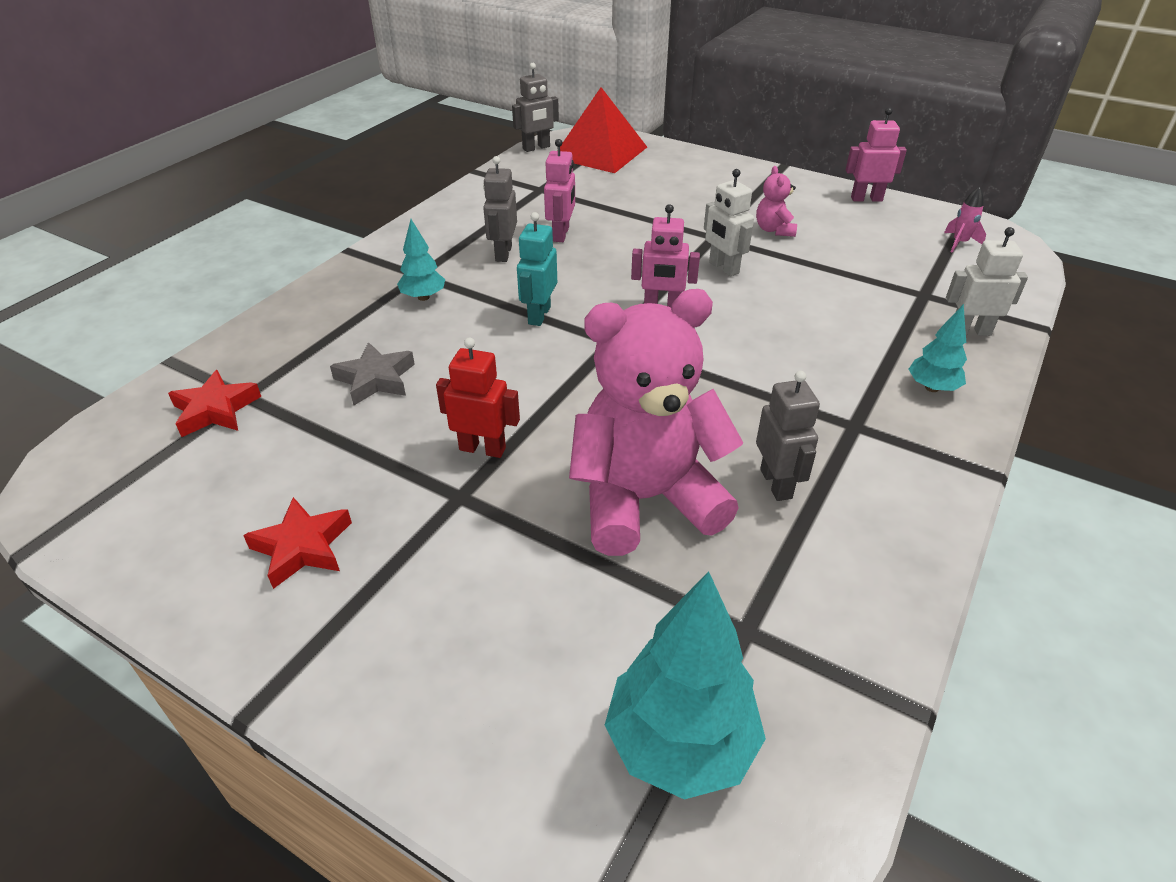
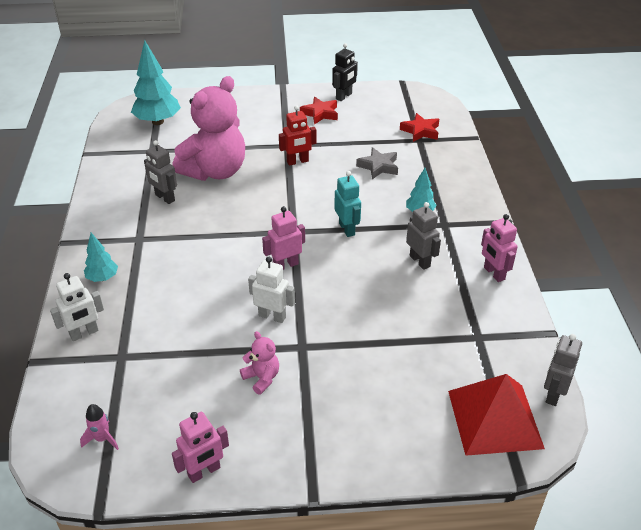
camera: 145 degrees right, 0 degrees up
(190, 574) = (344, 96): none -> black robot
(561, 234) = (405, 295): pink robot -> pink robot (494, 273)

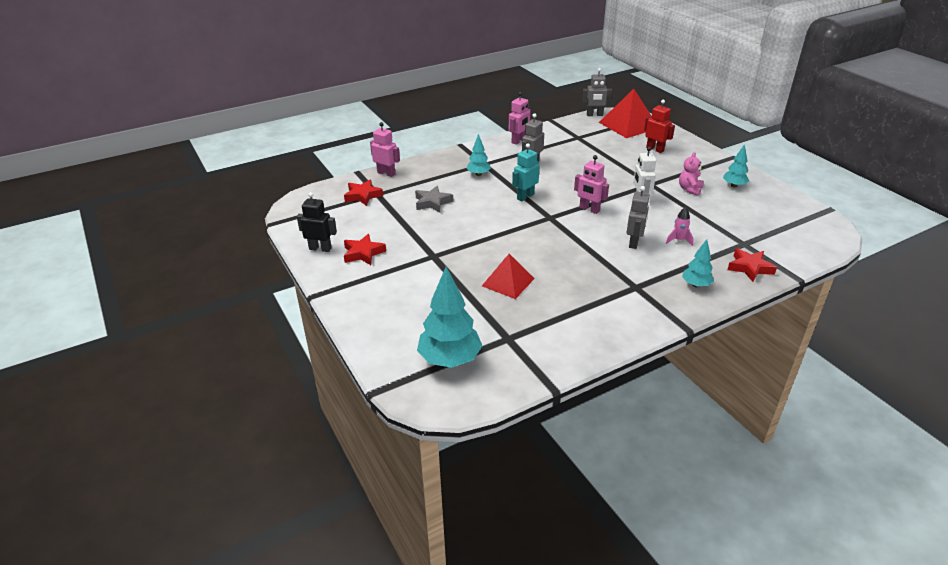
camera: 115 degrees left, 5 degrees down
(84, 333) = (750, 268): white robot -> red star
(102, 439) = (799, 225): pink rocket -> pink rocket (678, 240)
(164, 198) = (572, 296): grey robot -> grey robot (634, 242)
(204, 472) = (766, 187): pink robot -> pink robot (386, 173)
(215, 171) = (508, 282): pink teddy bear -> red pyramid
(235, 434) = (734, 185): none -> turquoise tree
(297, 161) = (456, 242): red robot -> red robot (655, 149)

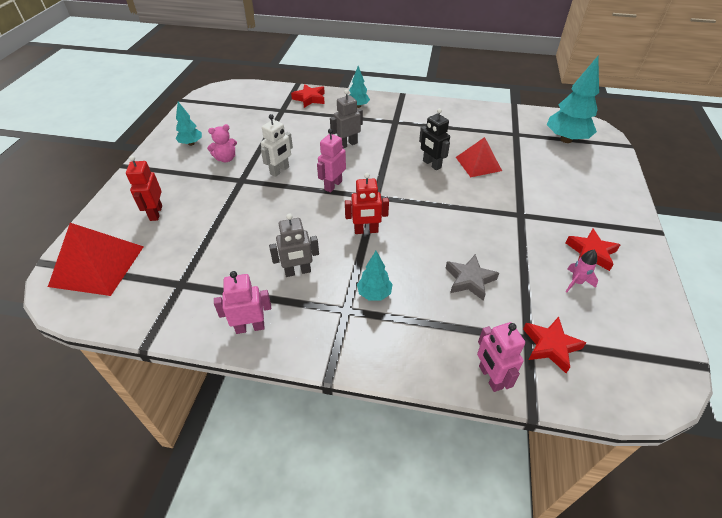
camera: 140 degrees left, 10 degrees up
(320, 248) = (639, 284): black robot -> black robot (431, 164)
(525, 196) = (366, 231): turquoise robot -> red robot
(589, 209) = (333, 185): pink robot -> pink robot turned 135 degrees counterclockwise
(594, 115) = (84, 315): grey robot -> none
(678, 240) = (316, 131): pink rocket -> pink rocket (576, 282)

